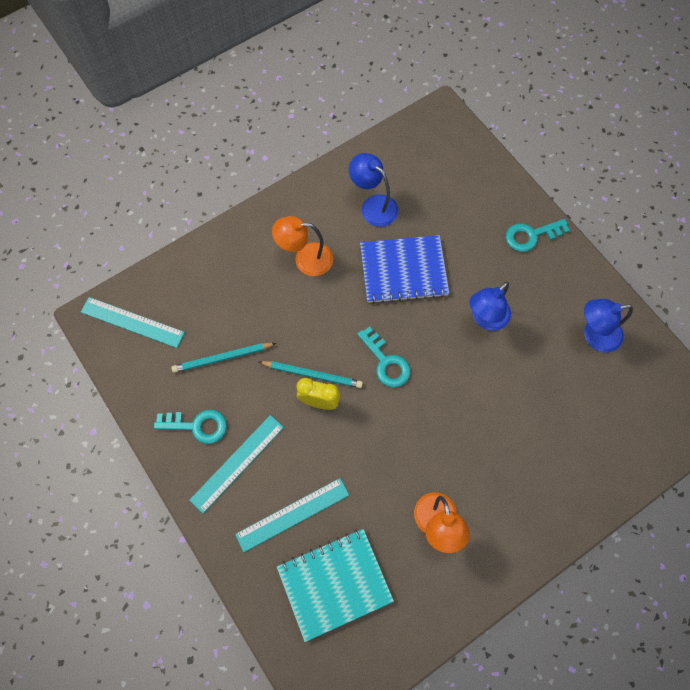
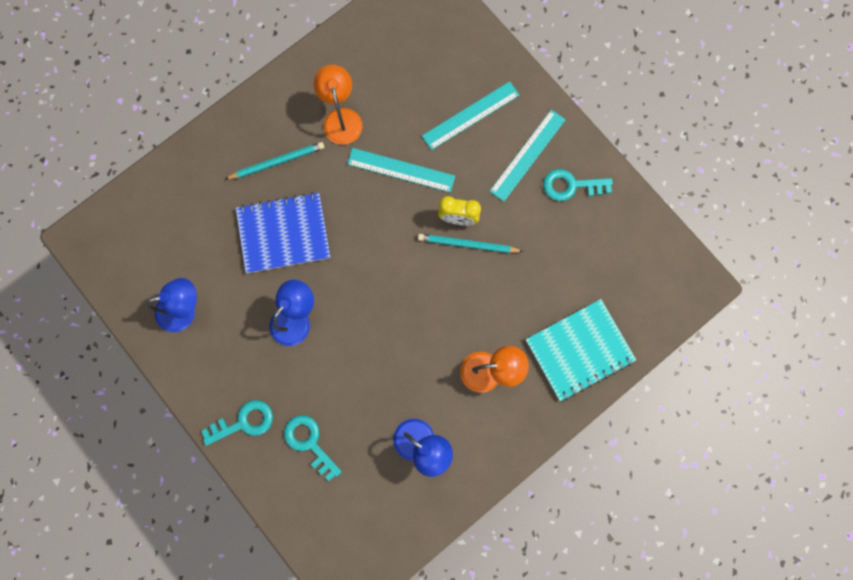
camera: 175 degrees right, 10 degrees up
(132, 322) = (658, 283): turquoise ruler -> turquoise ruler (401, 170)
(222, 358) = (559, 253): turquoise pencil -> turquoise pencil (277, 162)
(334, 584) = (427, 63): turquoise notebook -> turquoise notebook (579, 350)
(386, 362) = (396, 263): turquoise key -> turquoise key (309, 442)
(403, 270) = (383, 367): blue notebook -> blue notebook (284, 234)

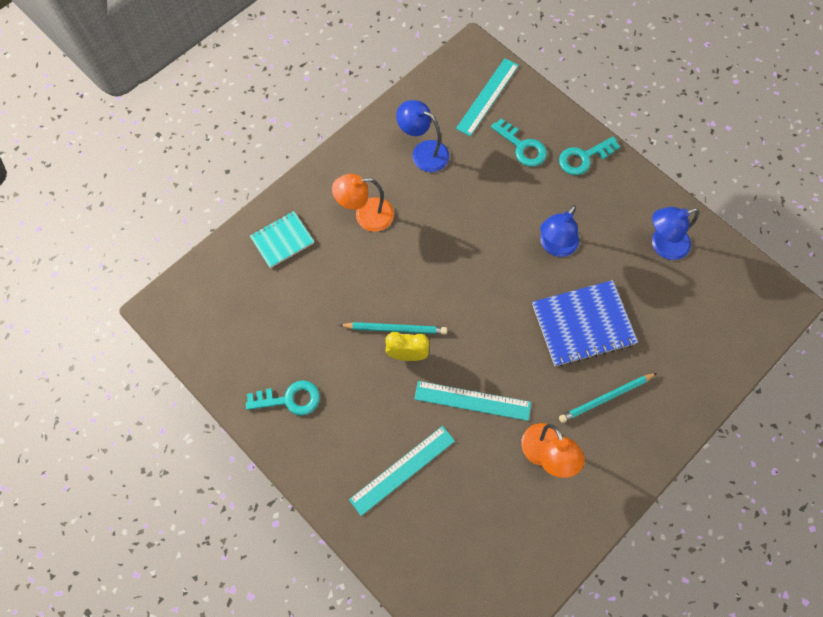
camera: 175 degrees right, 10 degrees down
(527, 155) = (337, 429): turquoise ruler -> turquoise ruler (487, 96)
(579, 350) = (282, 240): turquoise notebook -> turquoise notebook, size x0.62

